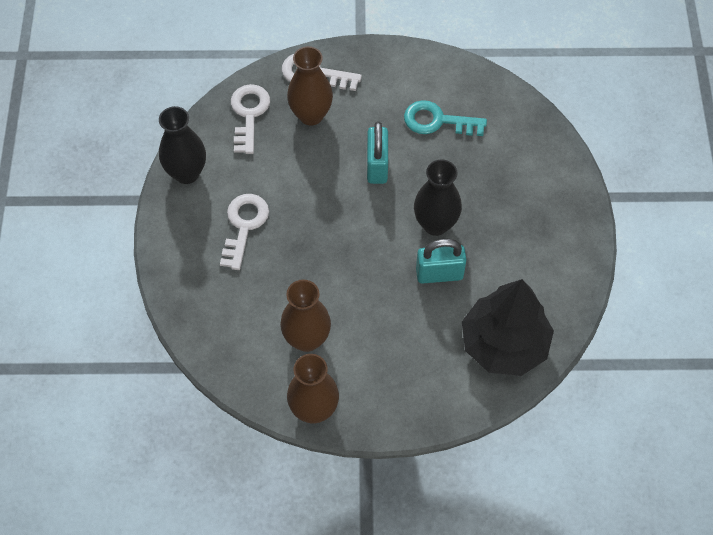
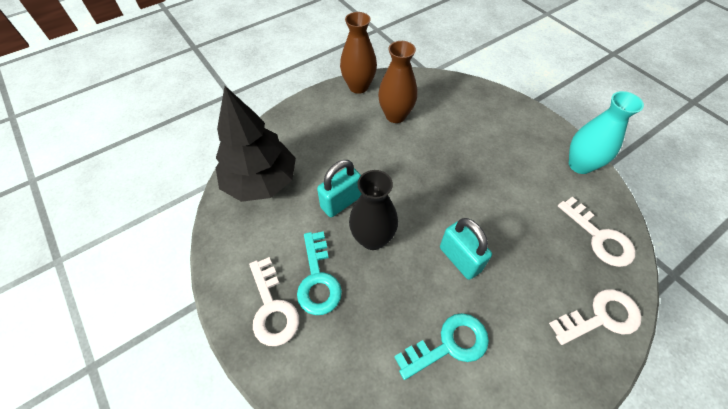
camera: 145 degrees right, 5 degrees down
(186, 173) = (580, 165): black vase -> turquoise vase
(244, 226) = (503, 154): white key -> white key (272, 308)
(311, 115) = (556, 270): brown vase -> none
(504, 219) = (318, 279): none -> turquoise key

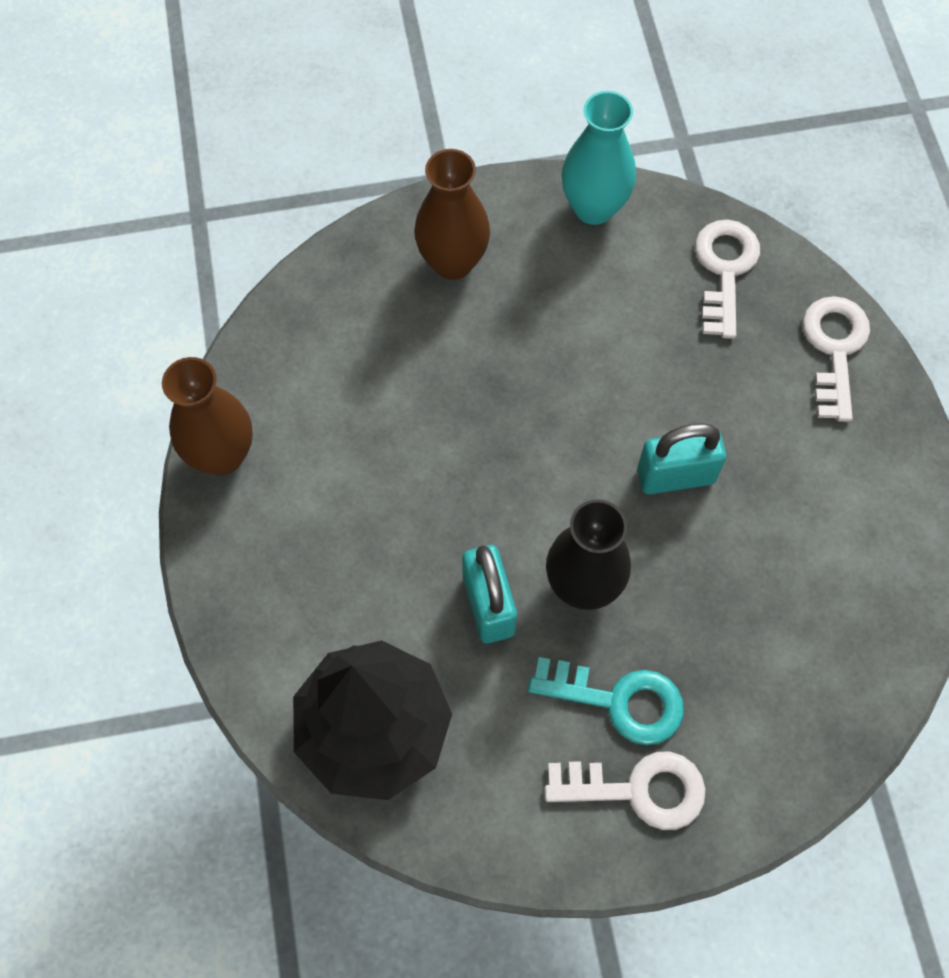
camera: 65 degrees left, 10 degrees up
(395, 115) = (338, 425): brown vase -> brown vase (453, 262)
(449, 345) = (795, 560): turquoise key -> none
(599, 237) = (725, 270): white key -> white key turned 75 degrees counterclockwise

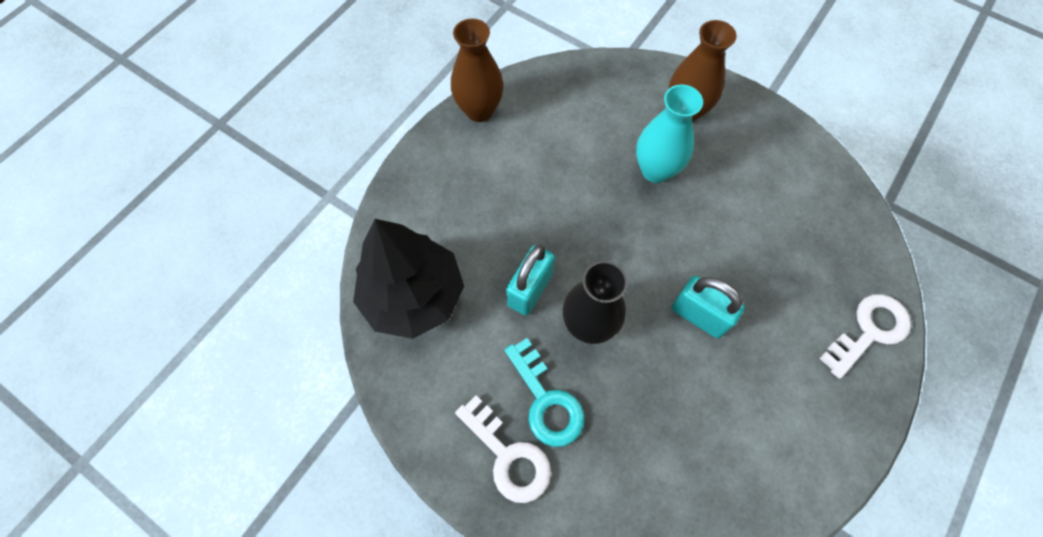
camera: 45 degrees right, 0 degrees up
(593, 208) = (793, 144): turquoise vase -> turquoise vase (655, 170)
(725, 270) = (841, 234): white key -> none

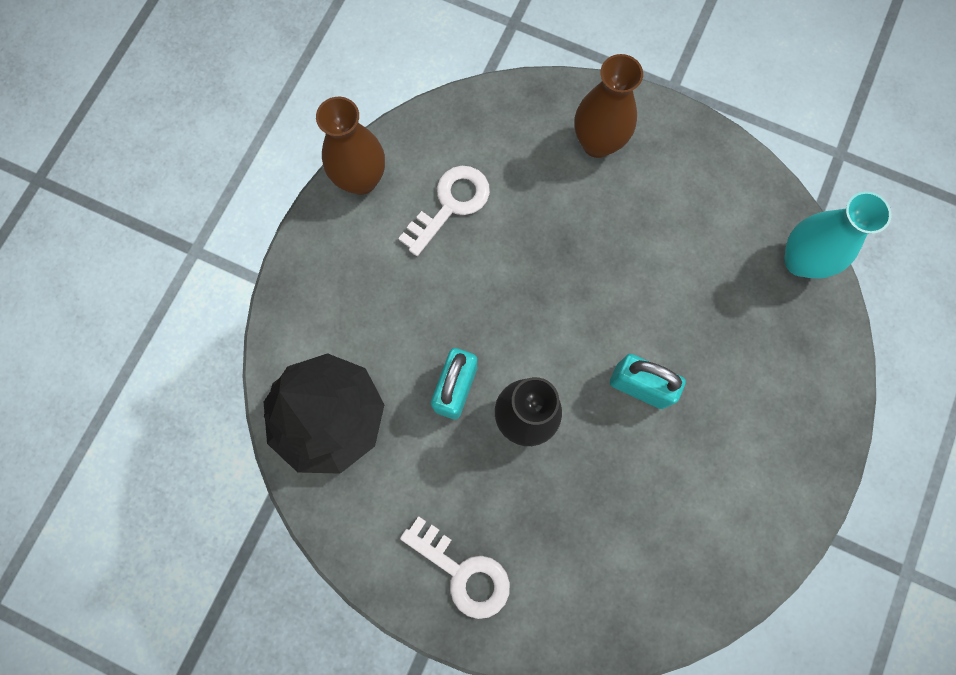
camera: 10 degrees left, 10 degrees up
(546, 401) = (492, 508): turquoise key -> none
(655, 170) = (573, 222): turquoise vase -> turquoise vase (800, 261)
(869, 331) = (818, 372): white key -> white key (451, 205)

